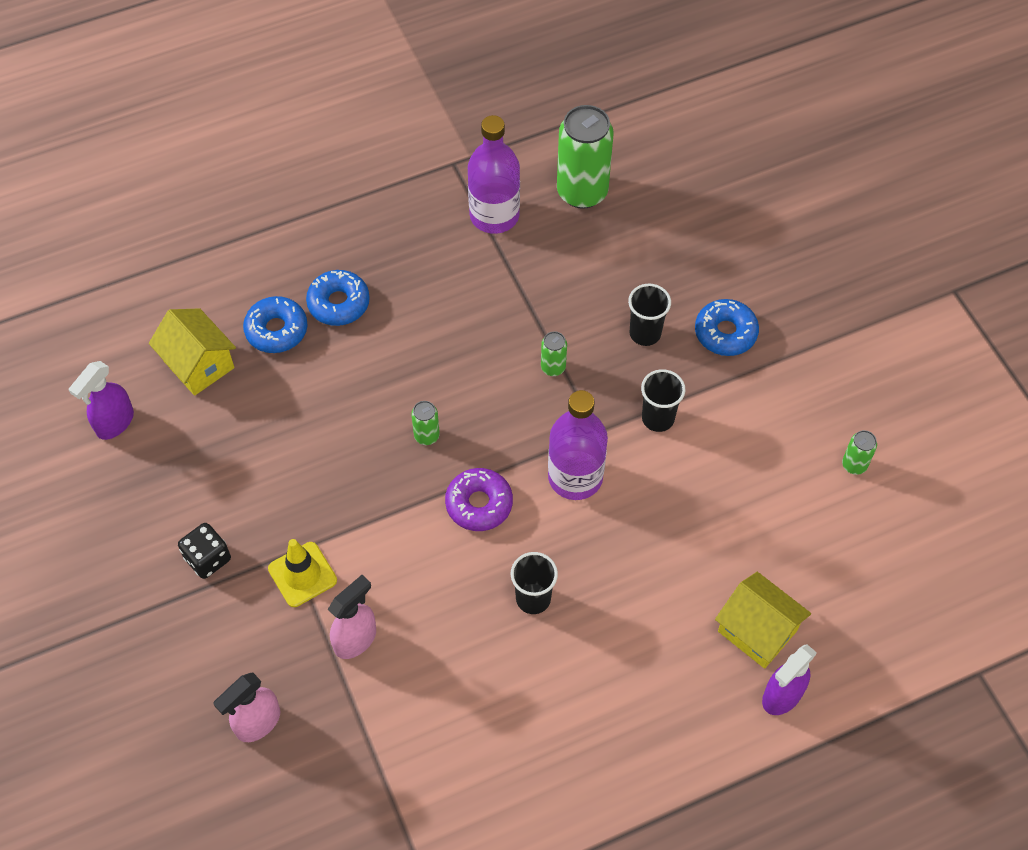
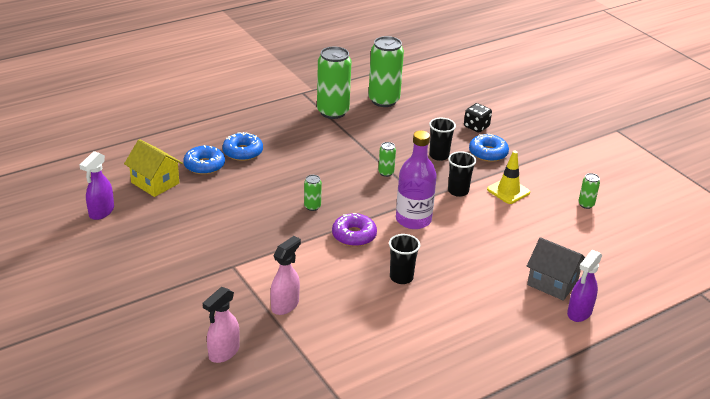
camera: 10 degrees left, 25 degrees down
(208, 558) = (174, 272): black dice -> black dice (476, 127)
(302, 574) = (242, 276): yellow traffic cone -> yellow traffic cone (508, 191)
(494, 215) = (333, 112): purple bottle -> green can
(757, 631) = (552, 283): yellow house -> grey house

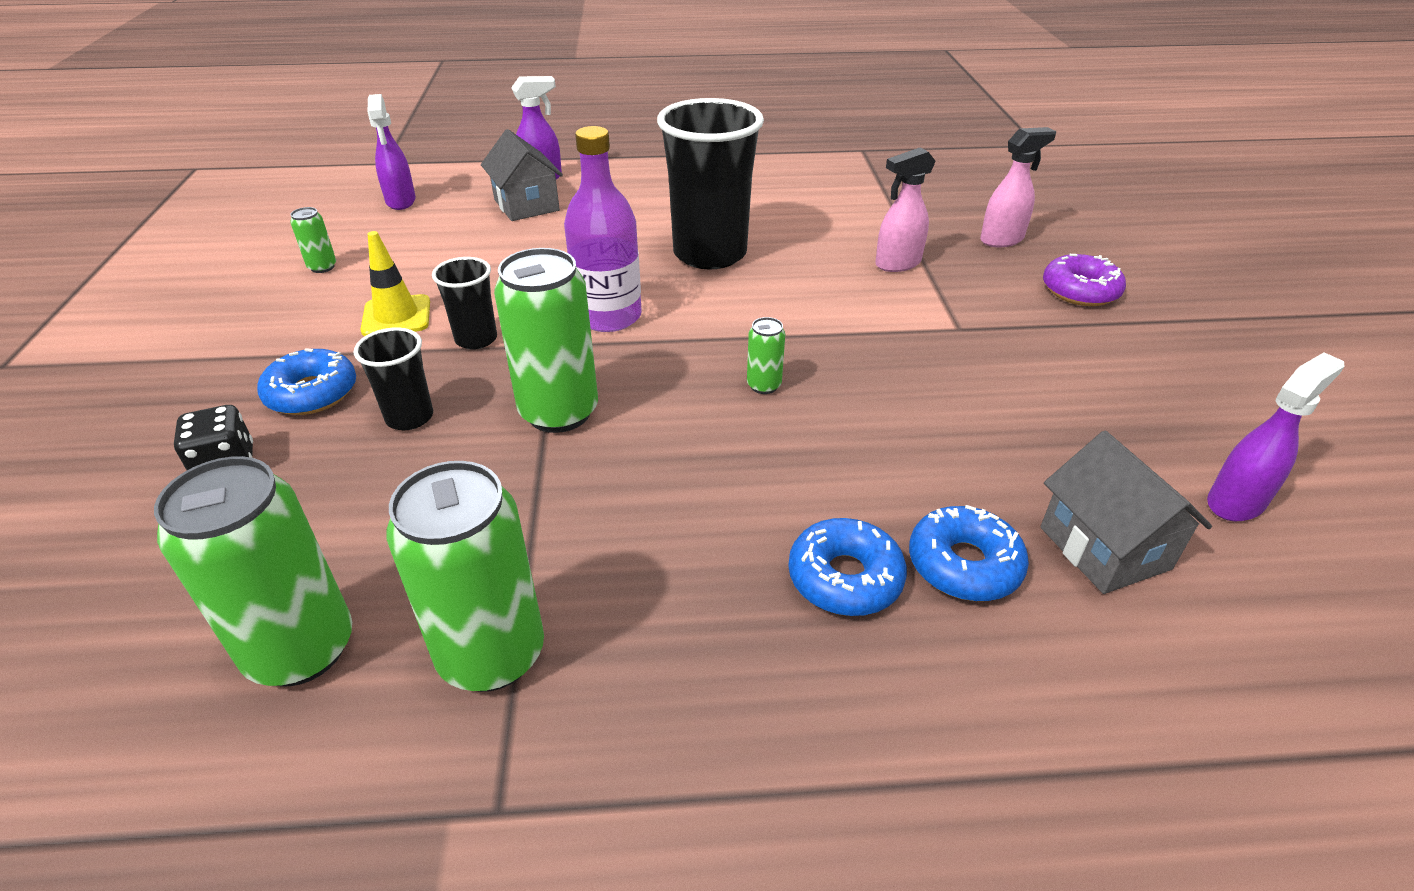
camera: 150 degrees left, 5 degrees up
(155, 183) = (1104, 548): yellow house -> grey house
(354, 235) = (728, 319): purple donut -> purple donut (1080, 291)
(386, 173) = (559, 412): green can -> green can, size x2.21
(401, 277) = (710, 254): black cup -> black cup, size x2.04
(628, 261) = (401, 201): none -> purple spray bottle

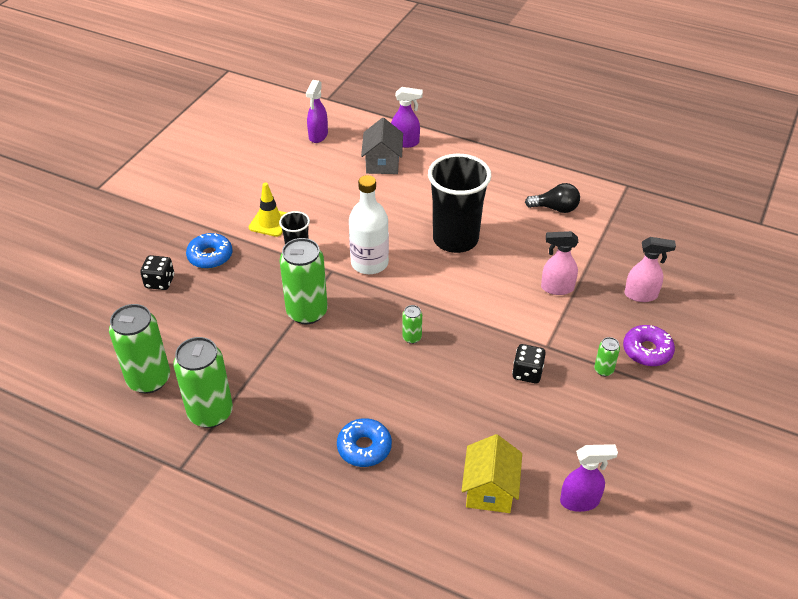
camera: 30 degrees right, 5 degrees up
(322, 267) = (254, 174): green can -> green can (603, 370)
(409, 417) = (242, 287): black cup -> none
(608, 316) = (369, 263): purple bottle -> white bottle
(804, 190) = (555, 208): none -> black light bulb
(964, 564) = (419, 466): blue donut -> none
(971, 368) = (527, 373): none -> black dice
(1104, 548) = (490, 490): grey house -> yellow house

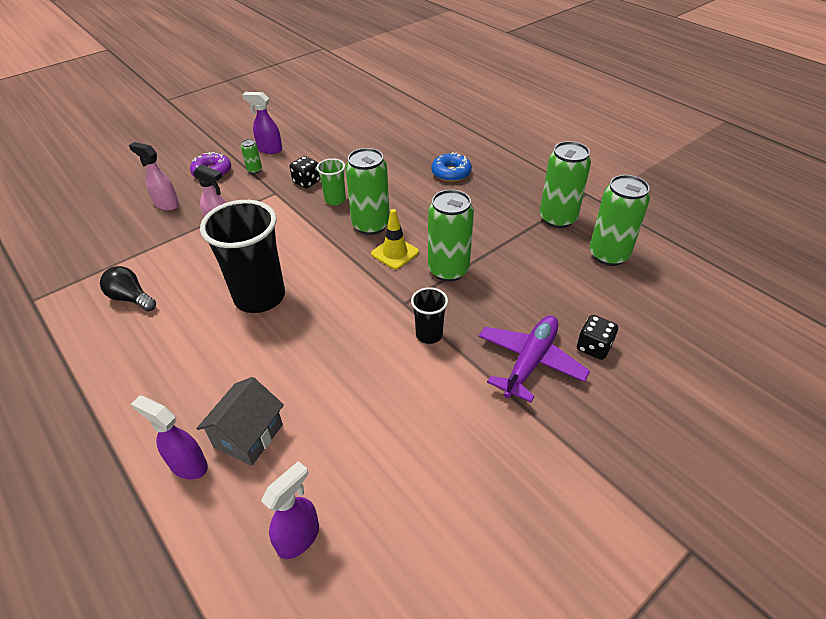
camera: 155 degrees left, 0 degrees up
(210, 256) = (530, 362): blue donut -> purple plane
(270, 222) = (444, 386): yellow traffic cone -> yellow traffic cone (395, 253)
(369, 263) = (362, 299): white bottle -> none
(412, 337) = (371, 225): green can -> green can, size x2.21
(474, 358) = (335, 200): none -> green cup
(490, 490) = (386, 138): yellow house -> none
(580, 501) = (340, 123): purple spray bottle -> purple spray bottle (269, 149)

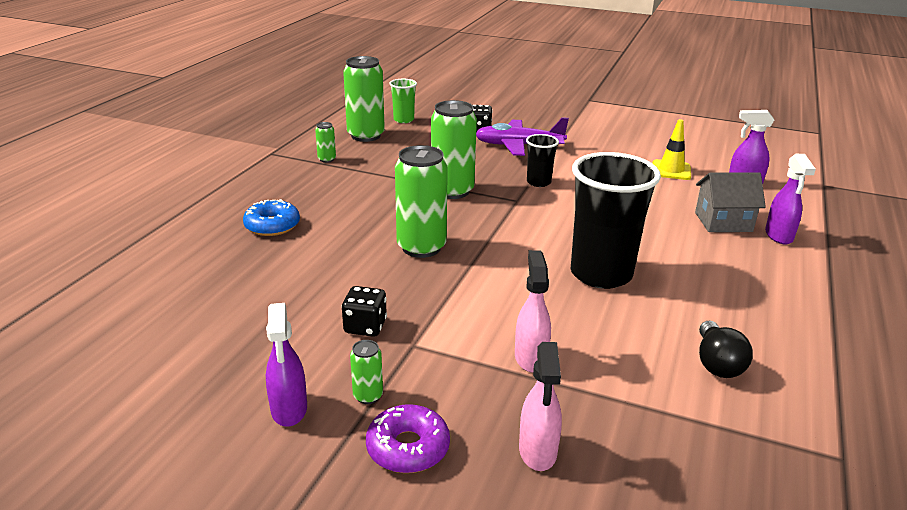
camera: 120 degrees left, 15 degrees down
(335, 200) = (390, 287): green cup -> green cup (403, 120)
(395, 253) = (454, 221): yellow traffic cone -> yellow traffic cone (671, 170)
(557, 219) = (327, 159): green can -> green can, size x0.45

